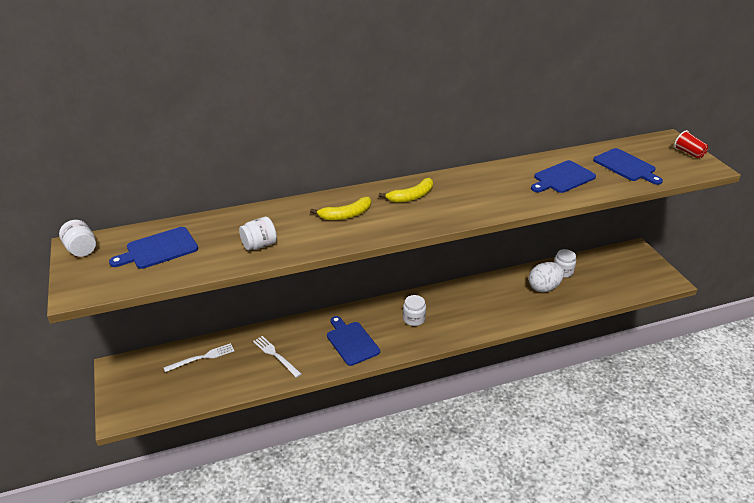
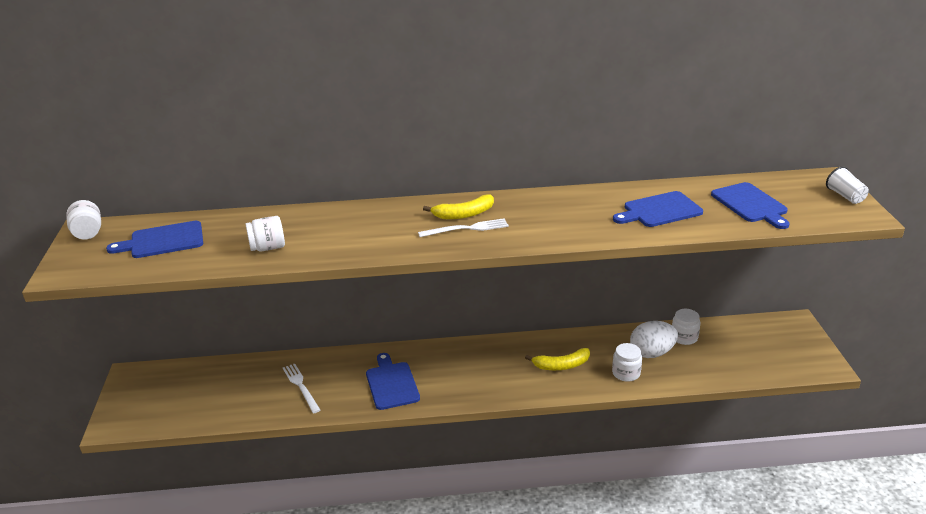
camera: 15 degrees right, 5 degrees down
(202, 357) = (221, 378): white fork -> white fork (467, 229)
(346, 215) = (378, 226): yellow banana -> yellow banana (561, 365)
(414, 319) = (475, 368): white jar -> white jar (626, 373)
(688, 153) = (845, 196): red cup -> white cup

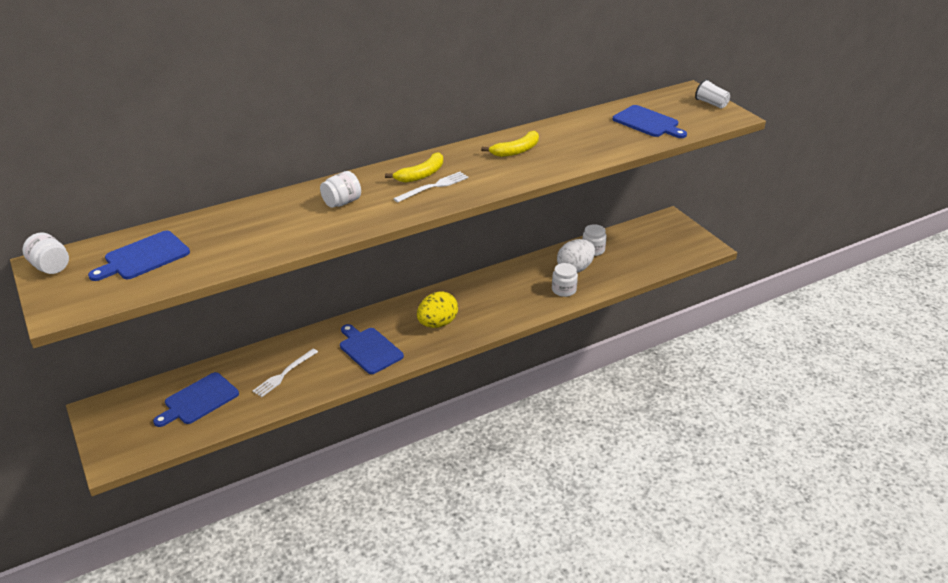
camera: 25 degrees left, 5 degrees up
(268, 248) = (260, 241): white jar -> white jar (342, 202)
(301, 386) = (284, 374): white fork -> white fork turned 90 degrees counterclockwise
(472, 375) = (437, 323): none -> yellow egg
(561, 365) = (508, 296): yellow banana -> yellow banana (516, 151)
(659, 210) = (582, 140): blue cutting board -> blue cutting board (198, 400)

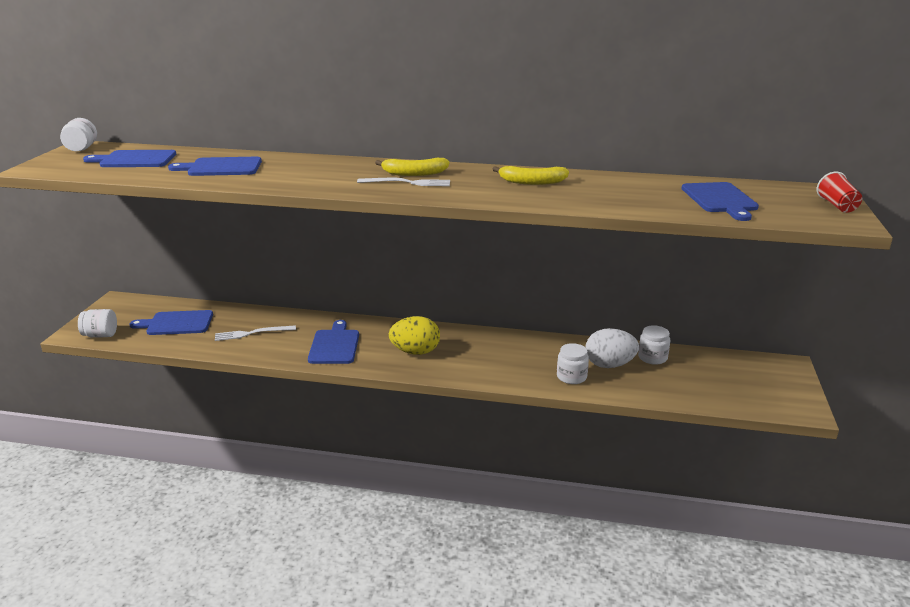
camera: 40 degrees right, 10 degrees down
(249, 232) = (221, 167): none -> blue cutting board
(342, 202) = (318, 171): white jar -> white jar (100, 335)
(711, 103) = (837, 206): white cup -> red cup

